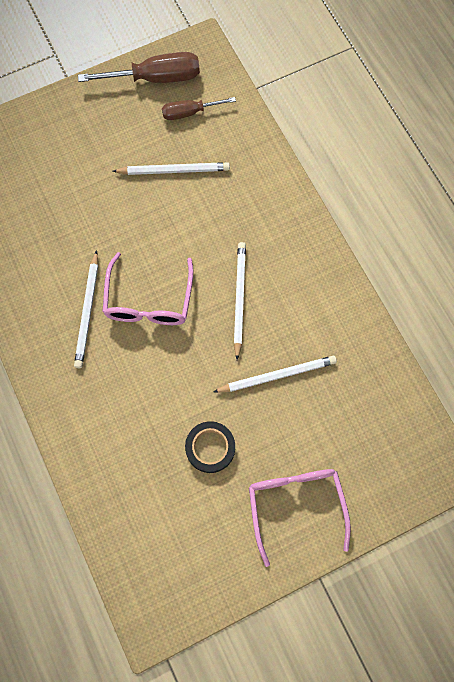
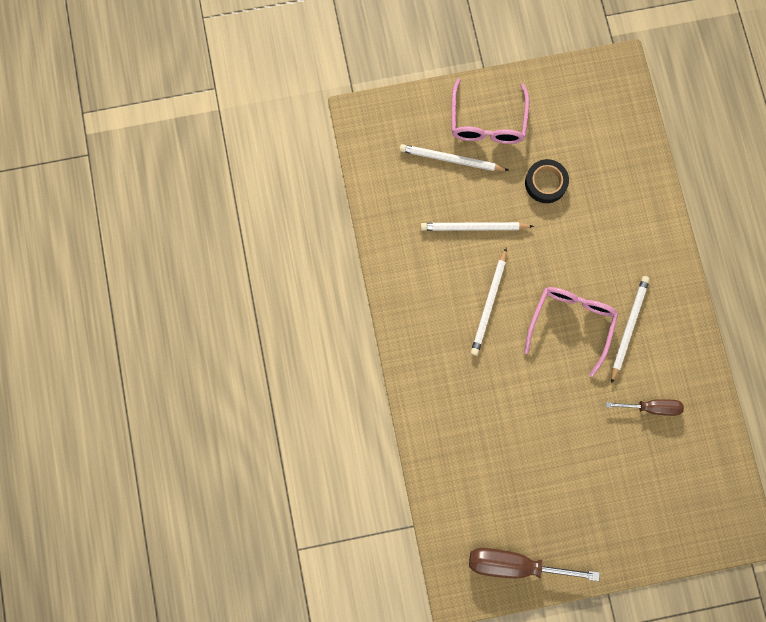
camera: 165 degrees left, 5 degrees up
(174, 170) = (519, 450): white pencil -> white pencil (451, 160)
(189, 112) = (489, 513): brown screwdriver -> brown screwdriver (652, 407)

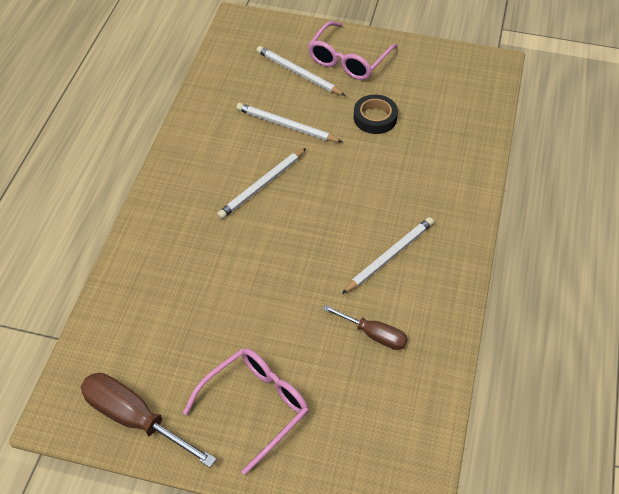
camera: 25 degrees right, 25 degrees down
(571, 323) = (332, 230): pink glasses -> pink glasses (256, 406)

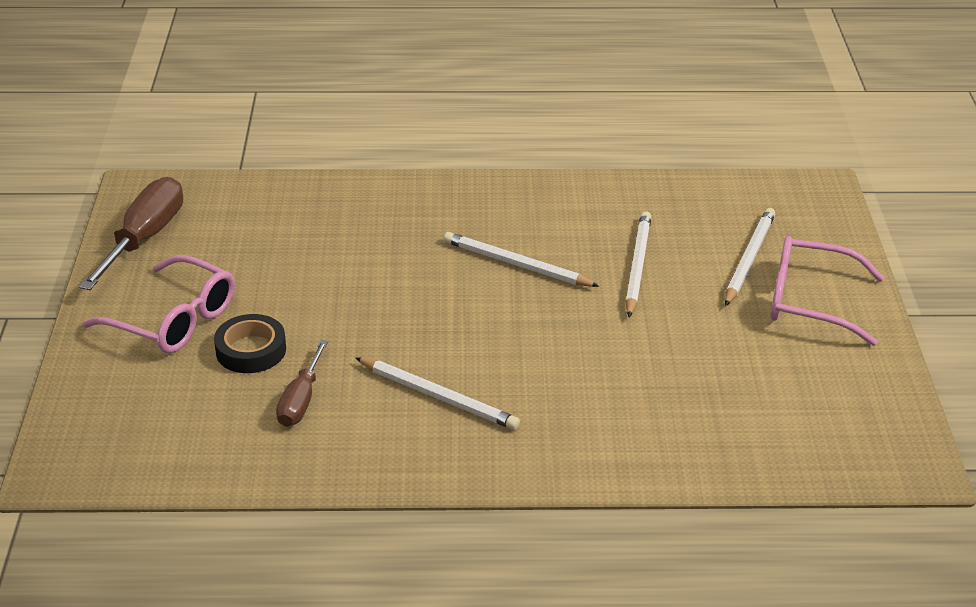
camera: 75 degrees right, 15 degrees down
(375, 118) = (701, 346): black tape -> black tape (251, 350)

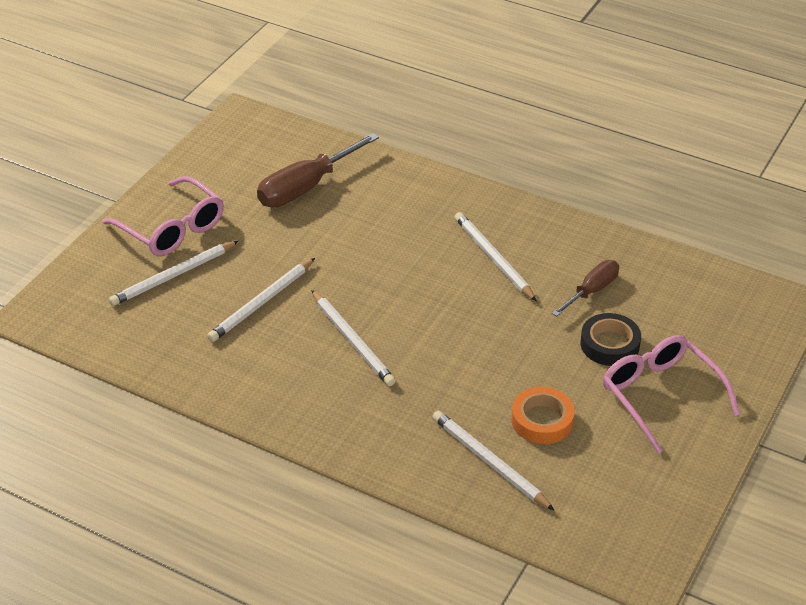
camera: 150 degrees left, 5 degrees up
(144, 238) = (657, 498): brown screwdriver -> brown screwdriver (306, 187)
(283, 261) = (542, 420): none -> orange tape
(312, 216) = (489, 462): none -> white pencil

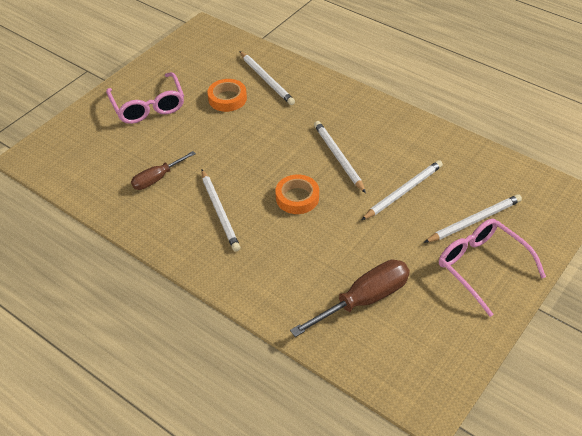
camera: 170 degrees left, 5 degrees up
(399, 283) = (297, 198): none -> orange tape
(610, 344) = (163, 140): black tape -> none

